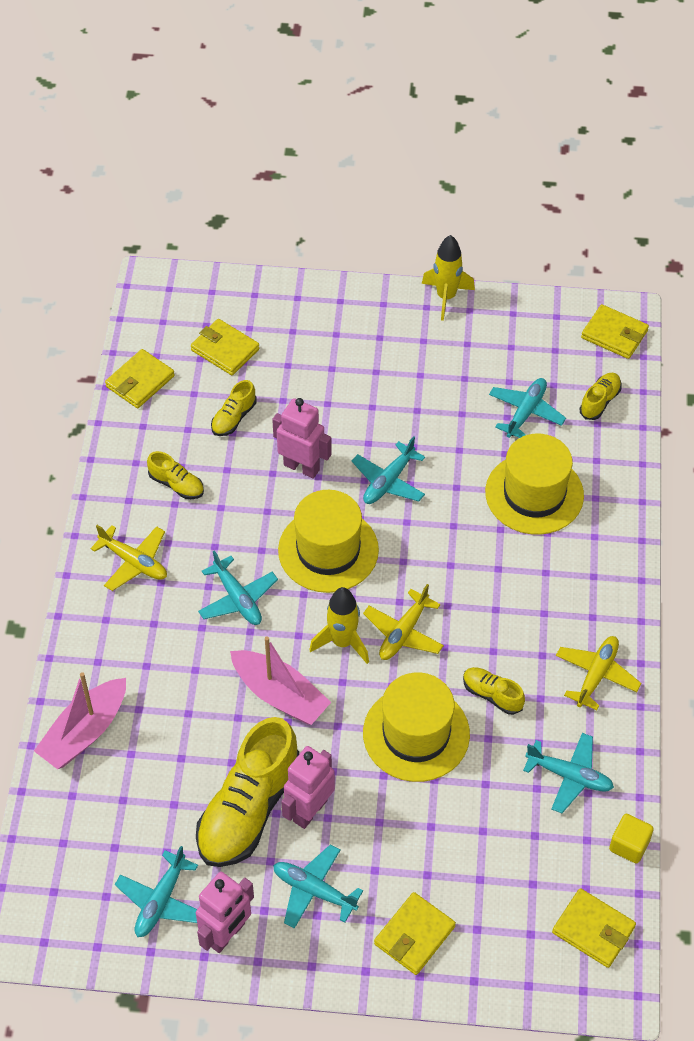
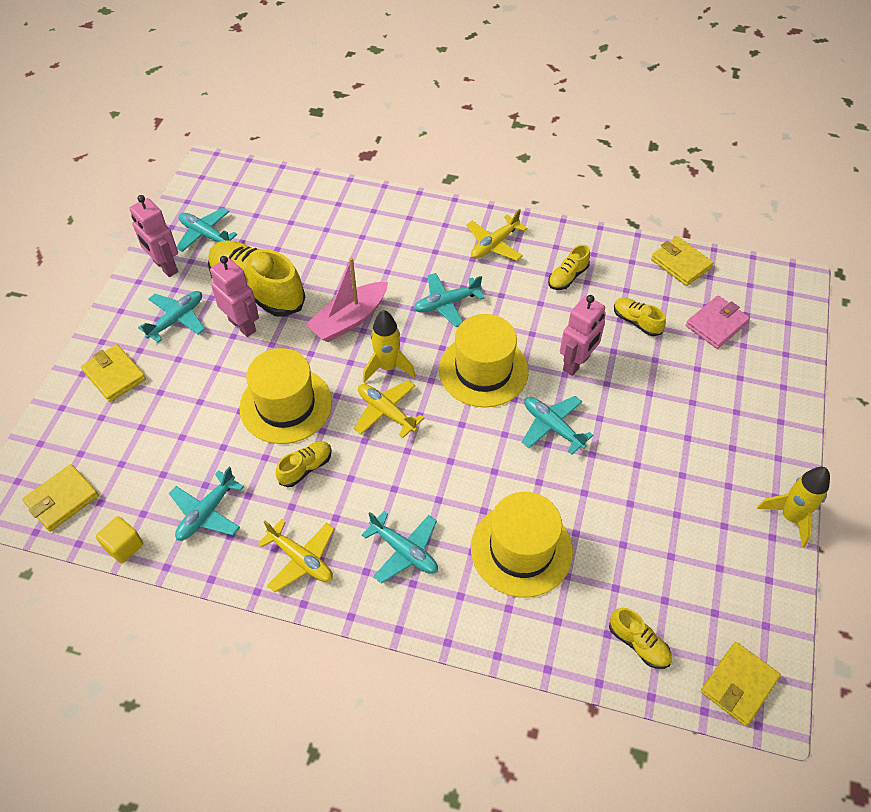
camera: 100 degrees right, 0 degrees up
(85, 732) = (351, 206): pink boat -> none
(225, 350) = (716, 324): yellow wallet -> pink wallet
(525, 412) = (628, 563): turquoise plane -> turquoise plane (404, 551)

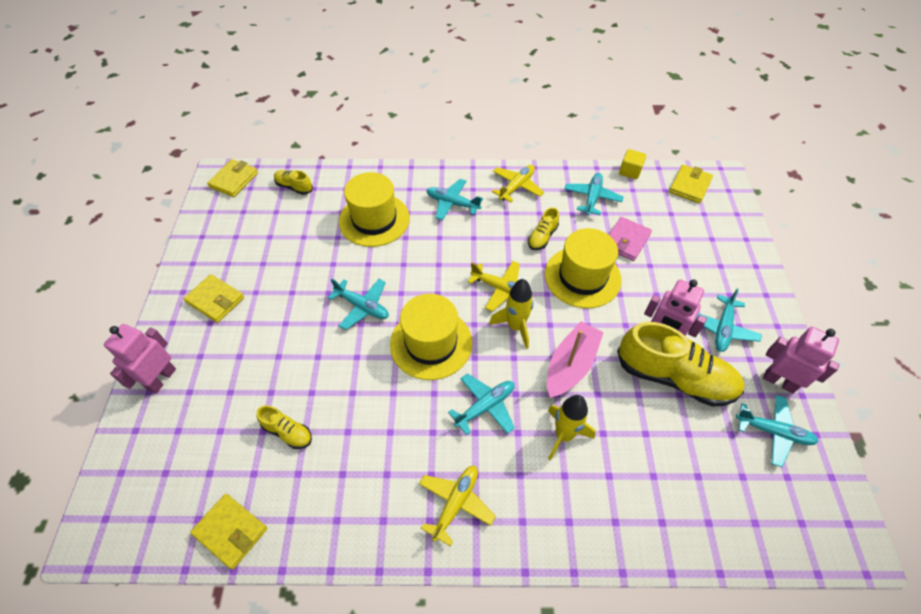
camera: 165 degrees right, 0 degrees up
(114, 375) = (730, 270): yellow wallet -> yellow wallet (215, 300)
(301, 559) = (516, 186): yellow plane -> yellow plane turned 105 degrees clockwise
(567, 277) = (364, 475): yellow shoe -> none
(576, 363) = (346, 370): pink robot -> pink robot (161, 379)
(716, 324) = (202, 450): pink wallet -> pink wallet (626, 241)
(790, 517) = (175, 279): yellow rocket -> yellow rocket (564, 435)

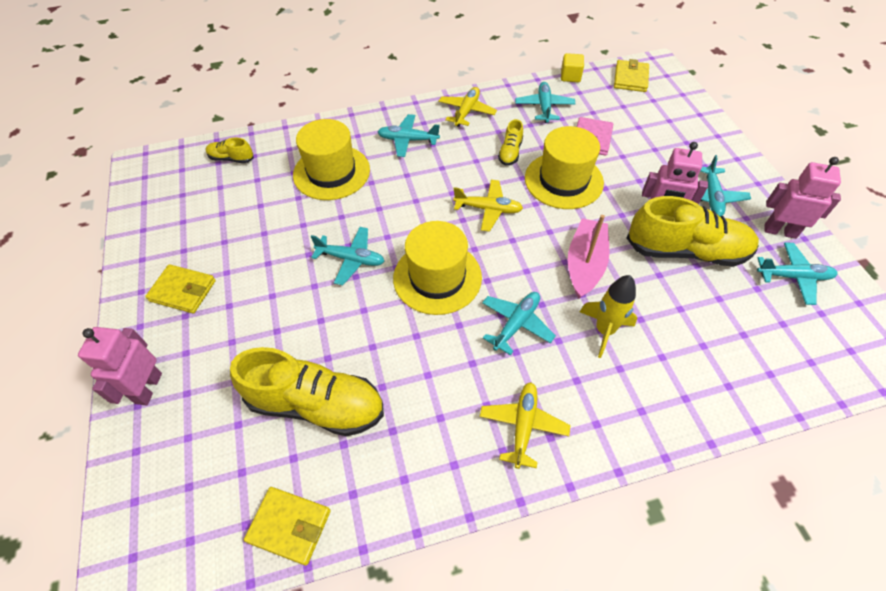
camera: 15 degrees left, 0 degrees up
(234, 180) = (160, 165): yellow wallet -> none
(287, 432) = (316, 405): yellow shoe -> yellow shoe, size x2.14
(515, 327) = (517, 241): yellow rocket -> none

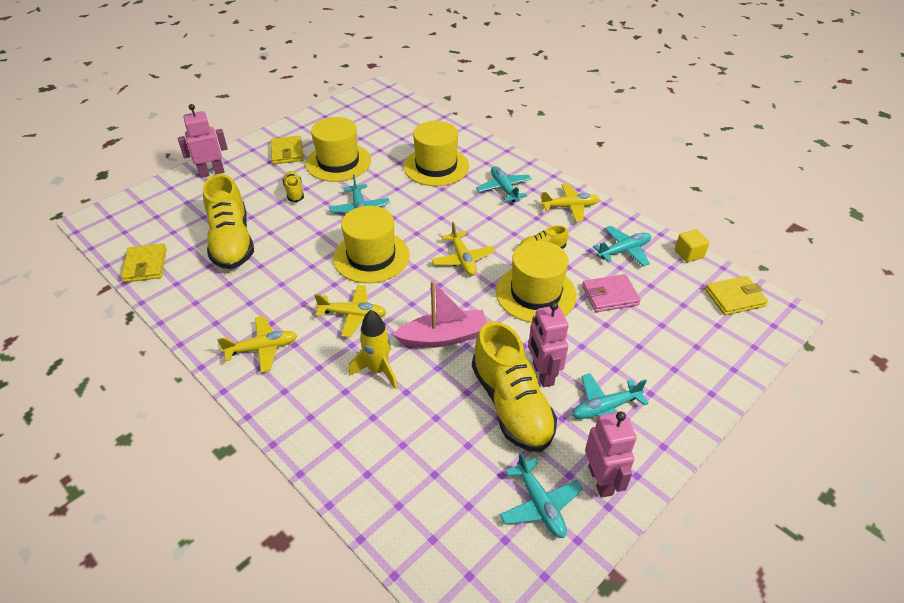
camera: 60 degrees right, 10 degrees down
(231, 158) = (412, 120): yellow shoe -> yellow shoe (294, 192)
(250, 248) = (338, 162): none -> yellow hat
(516, 324) = (353, 315): turquoise plane -> yellow plane

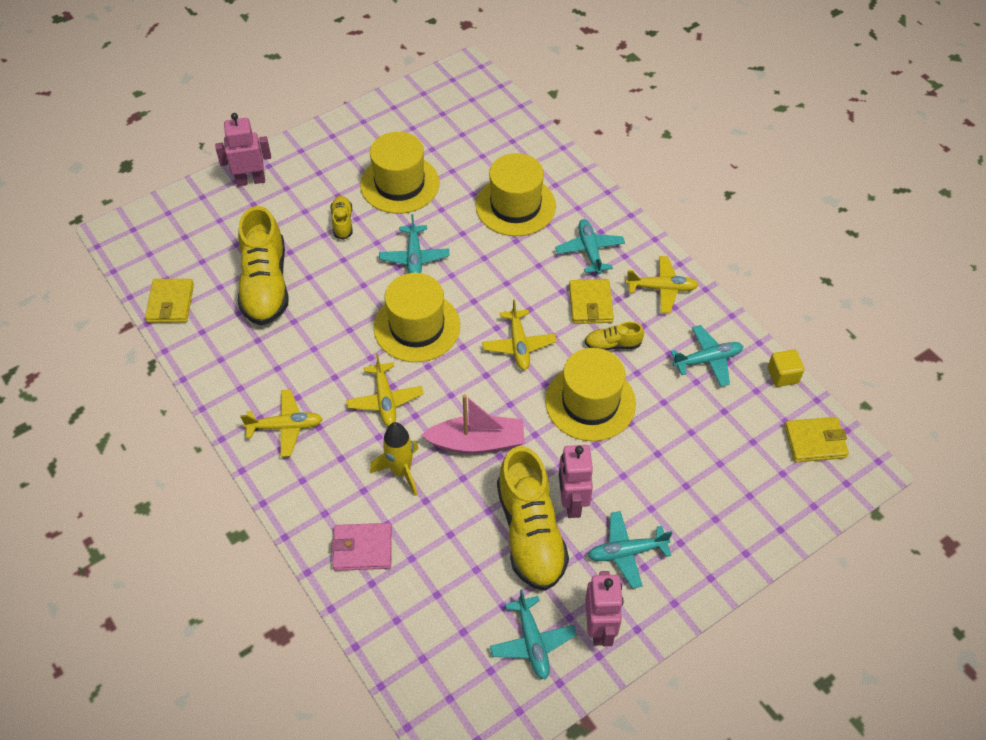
camera: 10 degrees right, 10 degrees up
(287, 152) = (341, 161): yellow wallet -> yellow wallet (590, 304)
(353, 315) = (385, 400): yellow plane -> yellow plane turned 60 degrees clockwise
(610, 295) = (673, 417): pink wallet -> pink wallet (362, 548)

